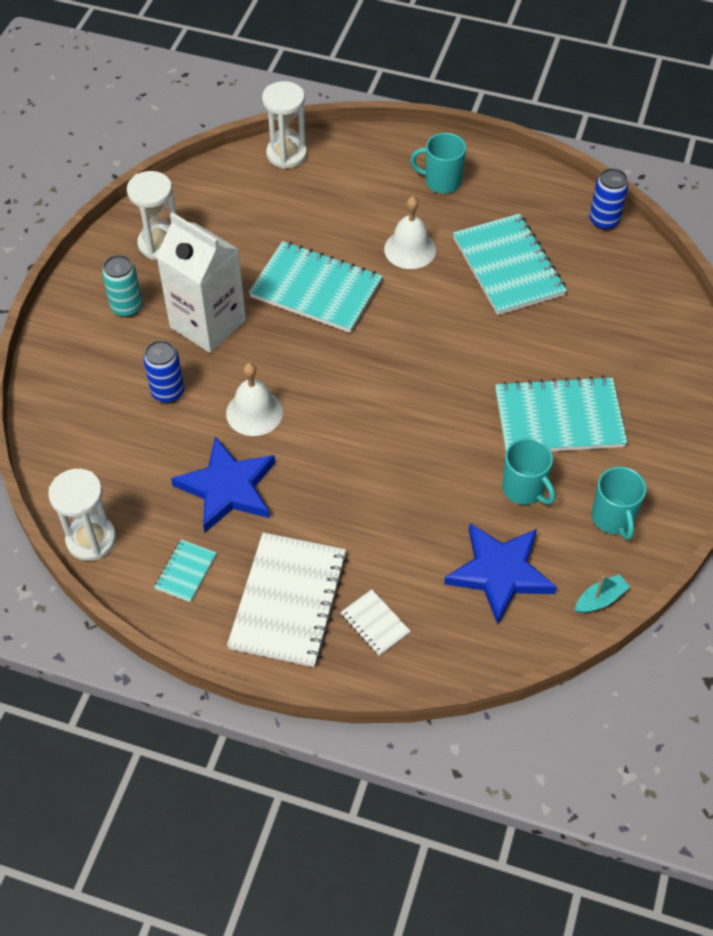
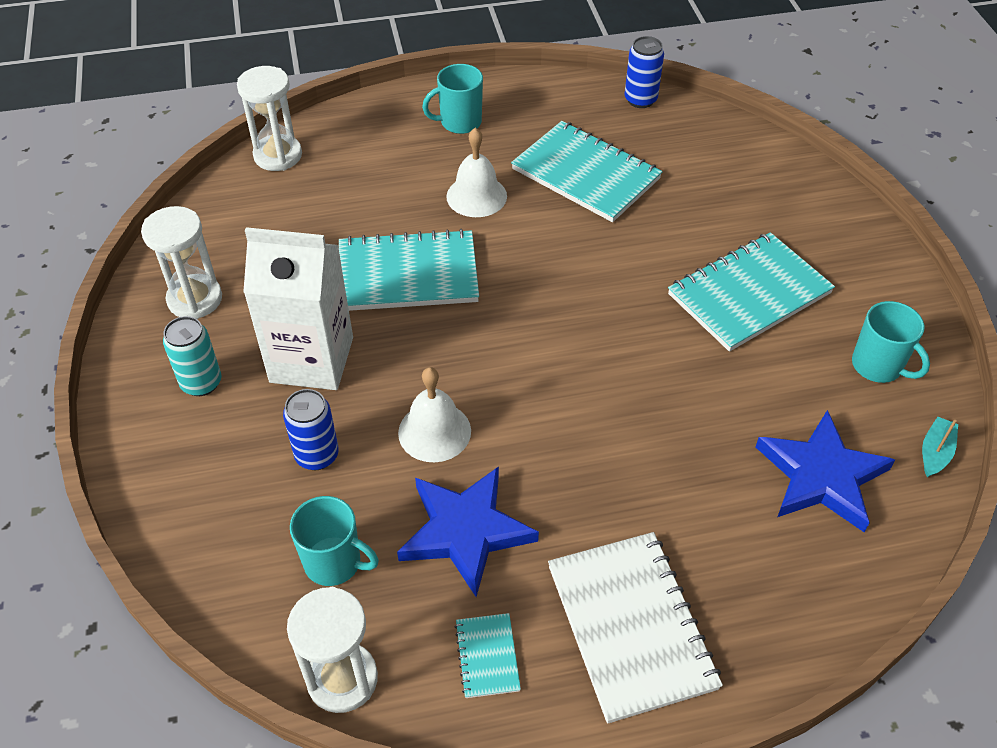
camera: 30 degrees left, 5 degrees down
(375, 623) = (742, 600): white notebook -> none
(524, 489) = (774, 378): turquoise mug -> turquoise mug (334, 562)

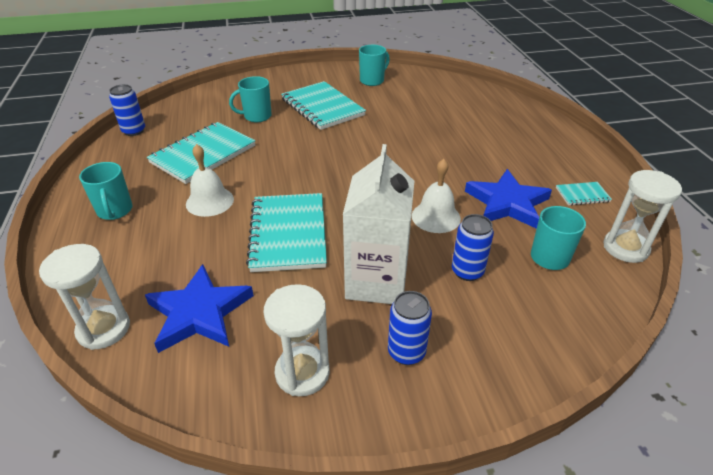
camera: 90 degrees left, 10 degrees down
(201, 383) = (406, 352): turquoise can -> blue can
(630, 626) = (543, 151): white notebook -> none
(702, 216) = (256, 116): none -> turquoise mug
(821, 476) = (440, 99): blue star -> blue star (199, 313)
(935, 452) = (421, 74): turquoise boat -> none

